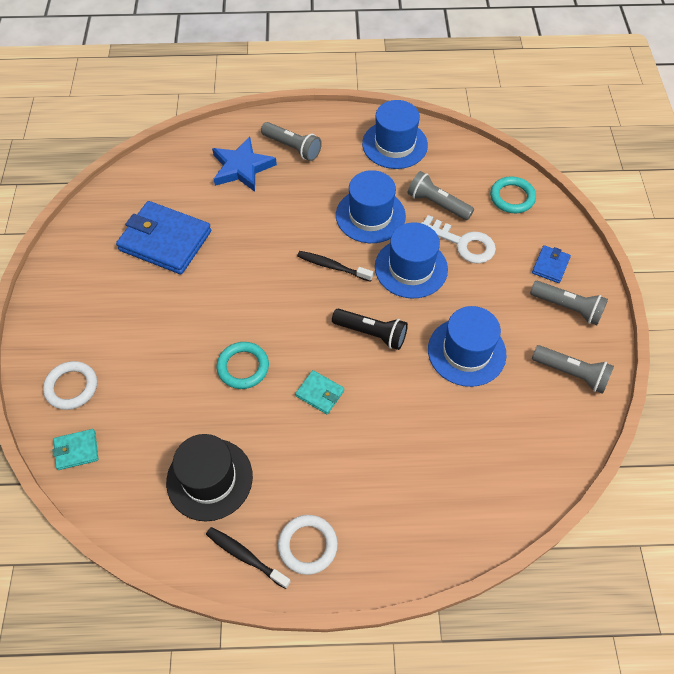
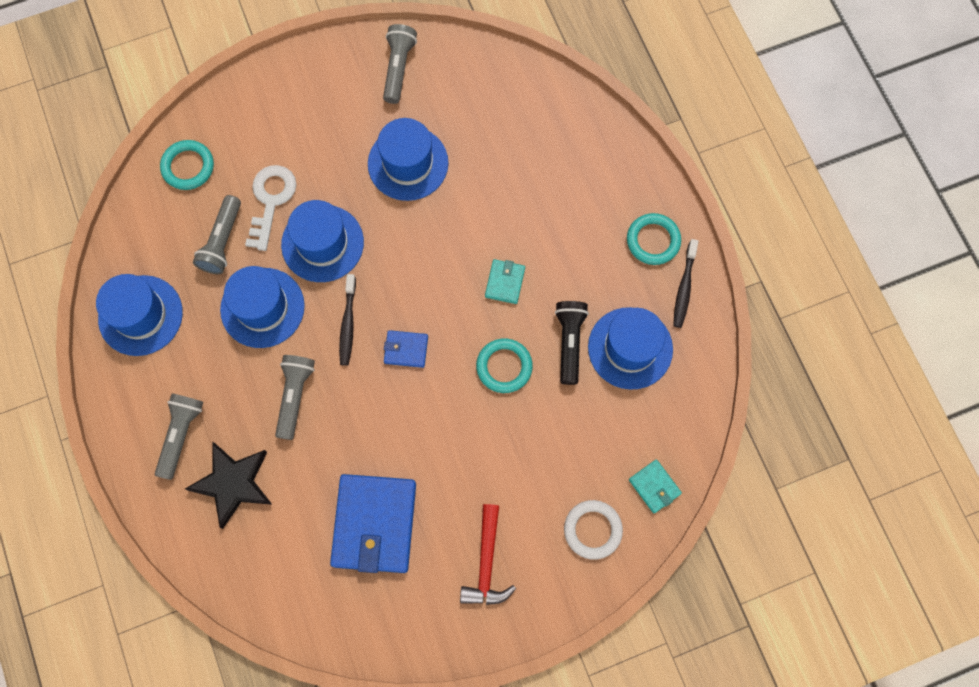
camera: 110 degrees left, 15 degrees up
(93, 303) = (486, 563): none -> red hammer
(209, 479) = (630, 348): black hat -> blue hat
(242, 168) = (233, 483): blue star -> black star
(307, 545) = (653, 240): white ring -> turquoise ring
(371, 333) = (419, 257): black flashlight -> black flashlight (569, 342)
(550, 265) = (273, 110): blue wallet -> blue wallet (406, 350)
(567, 308) = (322, 85): grey flashlight -> grey flashlight (295, 396)

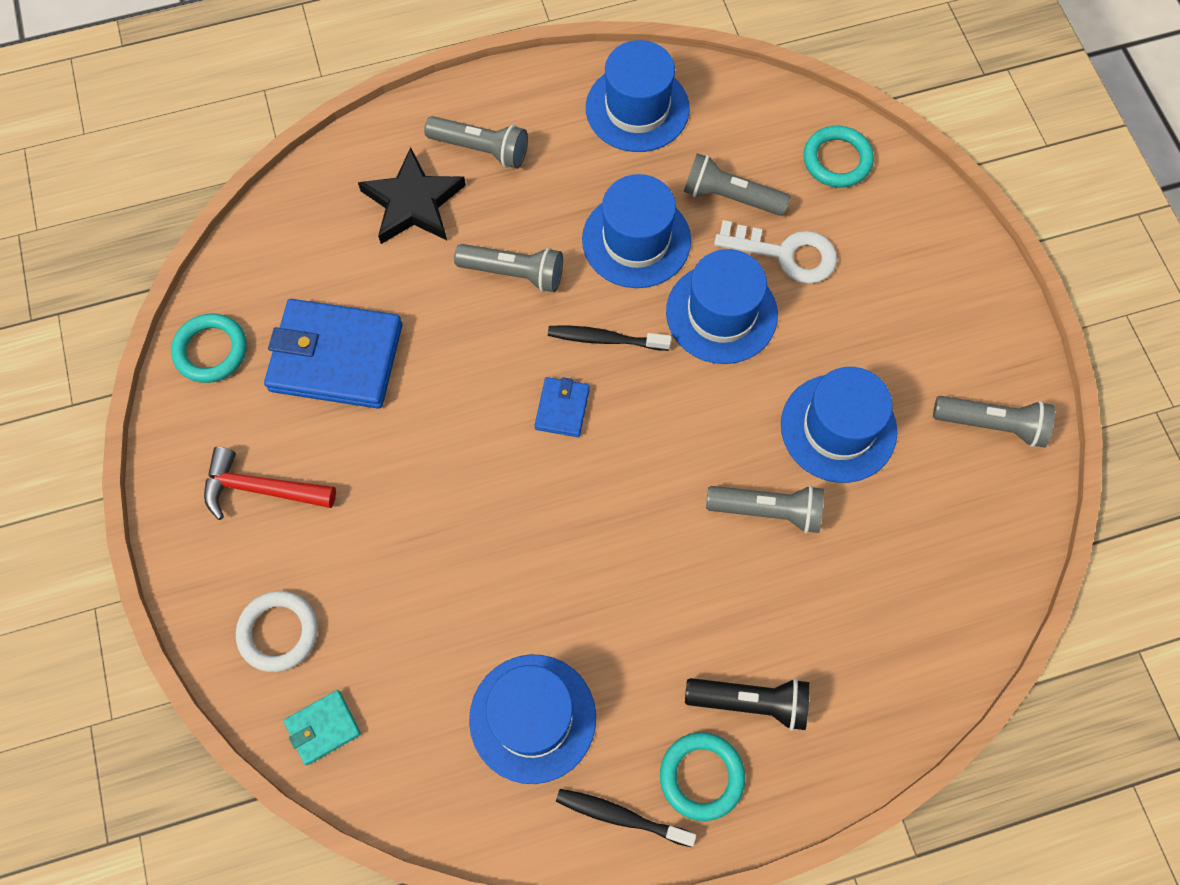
camera: 95 degrees right, 5 degrees down
(472, 207) = (767, 511): none -> grey flashlight
(504, 367) = (524, 534): turquoise ring -> turquoise ring (211, 350)
(505, 282) = (649, 546): turquoise wallet -> none
(569, 342) = (550, 629): black flashlight -> black flashlight (750, 702)

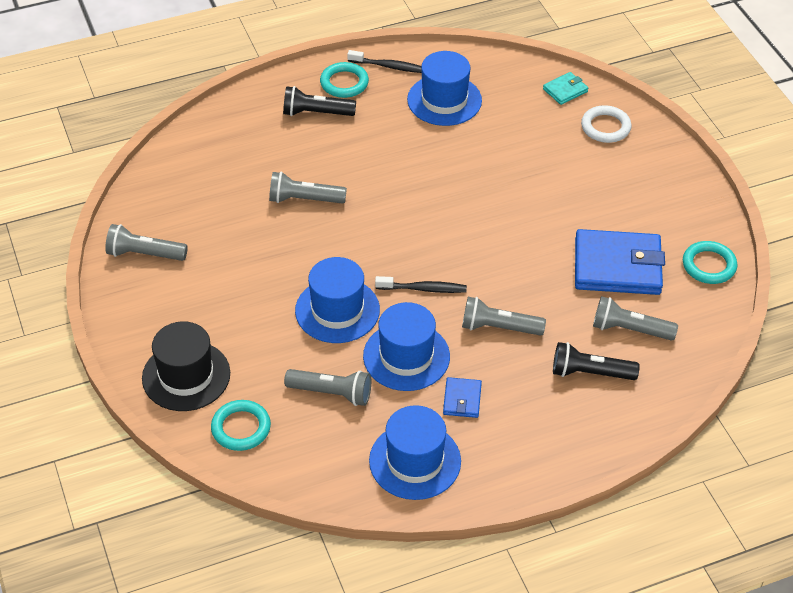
camera: 175 degrees right, 20 degrees down
(261, 489) = (643, 192): red hammer -> none
(413, 203) = (590, 373): black star -> black flashlight
(481, 149) = (544, 418): grey flashlight -> grey flashlight (629, 329)
(562, 408) = (449, 246): blue wallet -> blue wallet (462, 399)
(786, 254) = (286, 354): white key -> none
(838, 428) = (254, 246): blue hat -> none
(909, 231) = (186, 376): none -> black hat

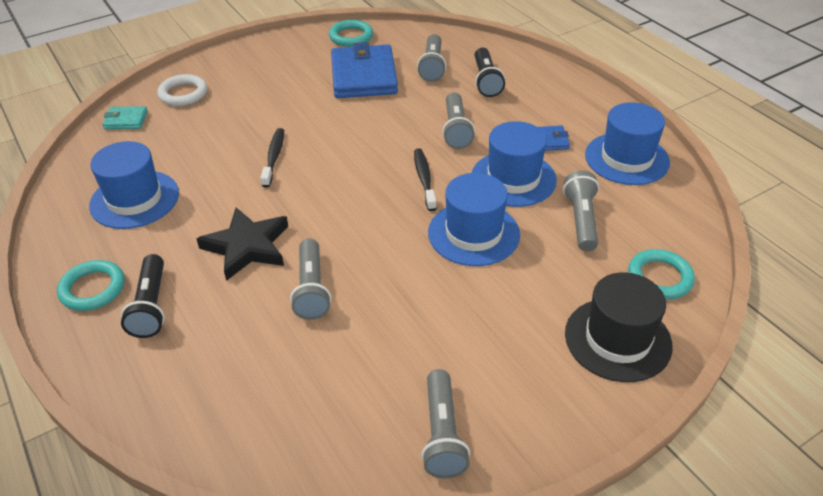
camera: 100 degrees left, 5 degrees down
(365, 165) = (247, 247): none -> black star
(389, 66) = (65, 252): black toothbrush -> black toothbrush (274, 157)
(565, 90) = (126, 120): turquoise wallet -> turquoise wallet turned 45 degrees counterclockwise

